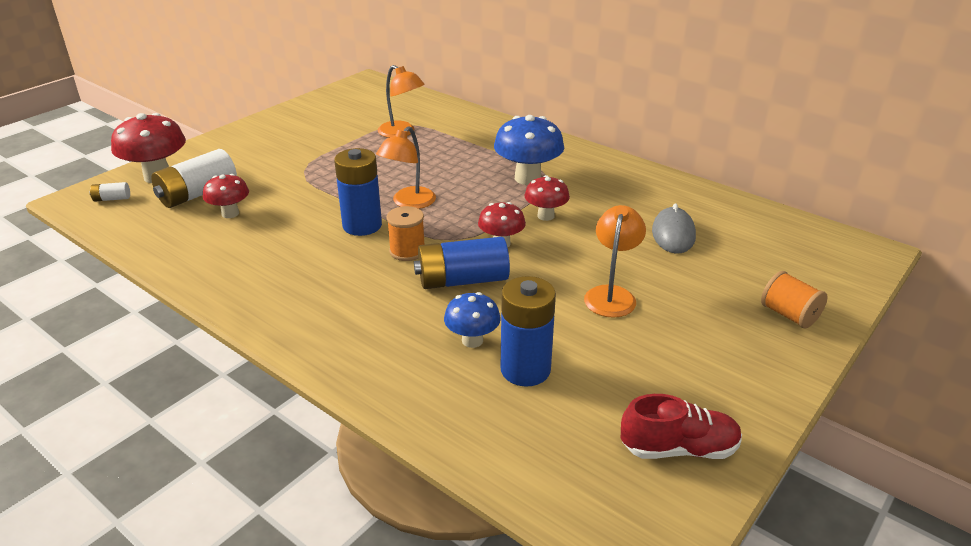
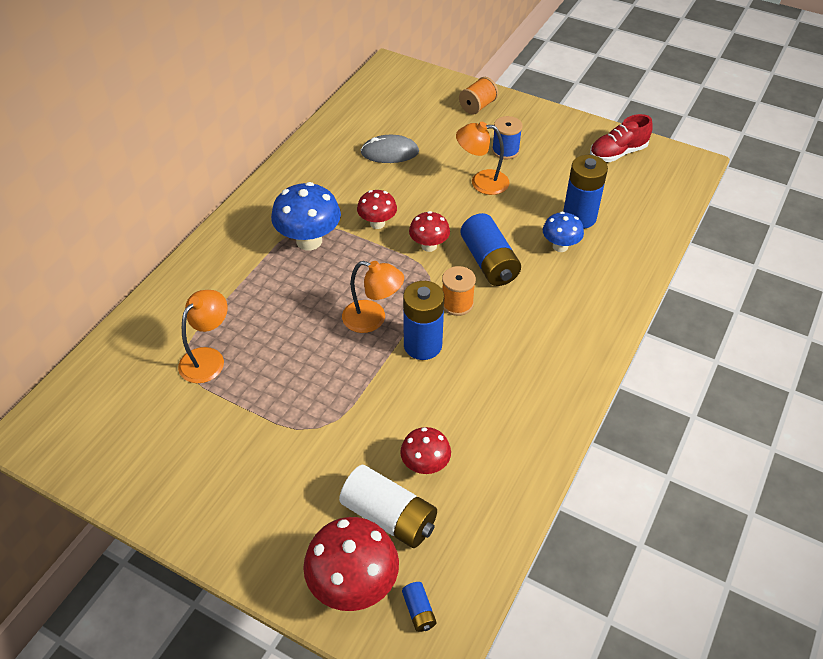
camera: 100 degrees left, 15 degrees up
(112, 199) = (419, 611): white battery -> blue battery
(679, 449) = (617, 153): red shoe -> red shoe turned 105 degrees counterclockwise
(680, 325) = (505, 150): none -> blue spool

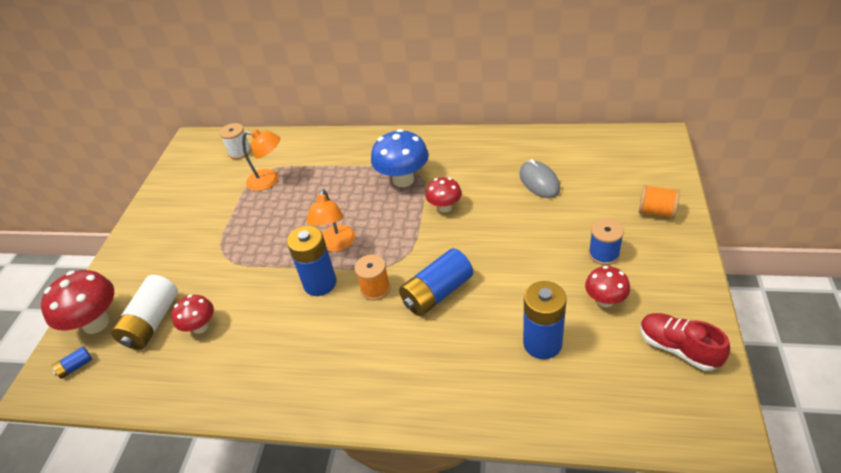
camera: 75 degrees right, 5 degrees down
(115, 380) = (239, 152): none -> white spool
(429, 246) = (435, 247): red mushroom -> red mushroom (605, 300)
(481, 182) = (543, 252): orange lamp -> none
(560, 246) = (488, 340): blue mushroom -> none

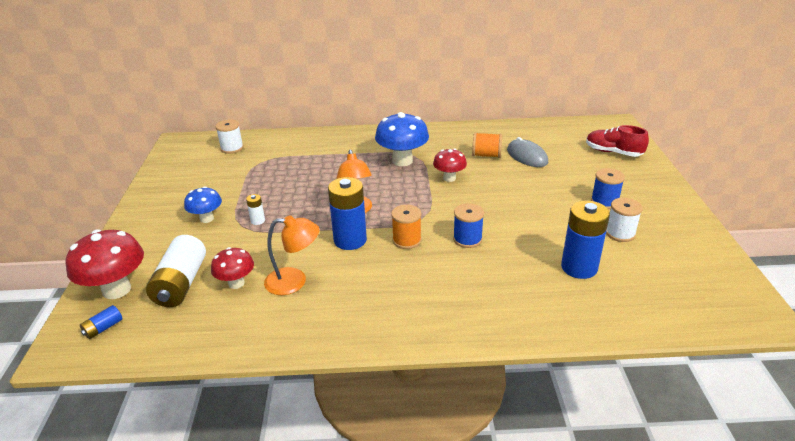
camera: 15 degrees left, 10 degrees down
(194, 243) = (207, 219): none -> blue mushroom
(239, 250) = (258, 221): none -> white battery
(269, 180) = (270, 167): orange lamp -> orange lamp (294, 281)
(437, 293) = (467, 239): blue battery -> blue spool
(605, 300) = (620, 233): red mushroom -> white spool
(656, 212) = (635, 171): orange spool -> orange spool (486, 155)
(678, 348) = (696, 261): red shoe -> red shoe (613, 152)

